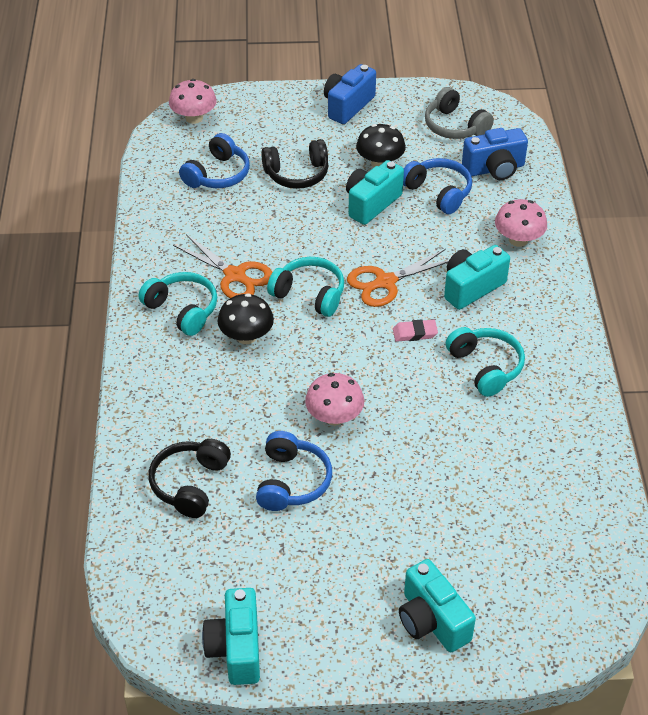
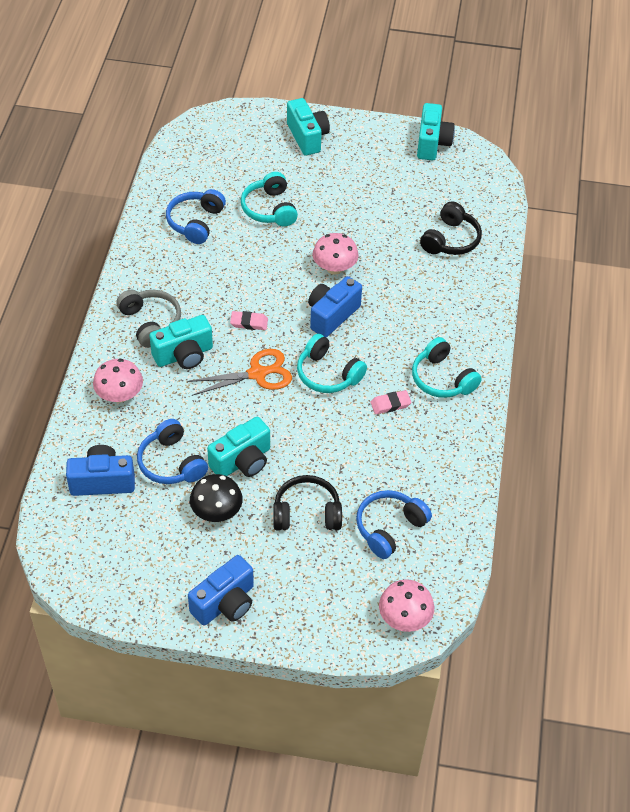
camera: 170 degrees left, 5 degrees up
(235, 276) = (390, 404): orange scissors -> pink eraser
(246, 336) = (390, 344): black mushroom -> none
(292, 481) = (377, 229): blue headphones -> blue headphones (195, 222)
(322, 357) = (331, 315): none -> blue camera
(454, 126) = (118, 548): grey headphones -> grey headphones (150, 322)
(485, 367) = (203, 285): turquoise headphones -> turquoise headphones (269, 209)

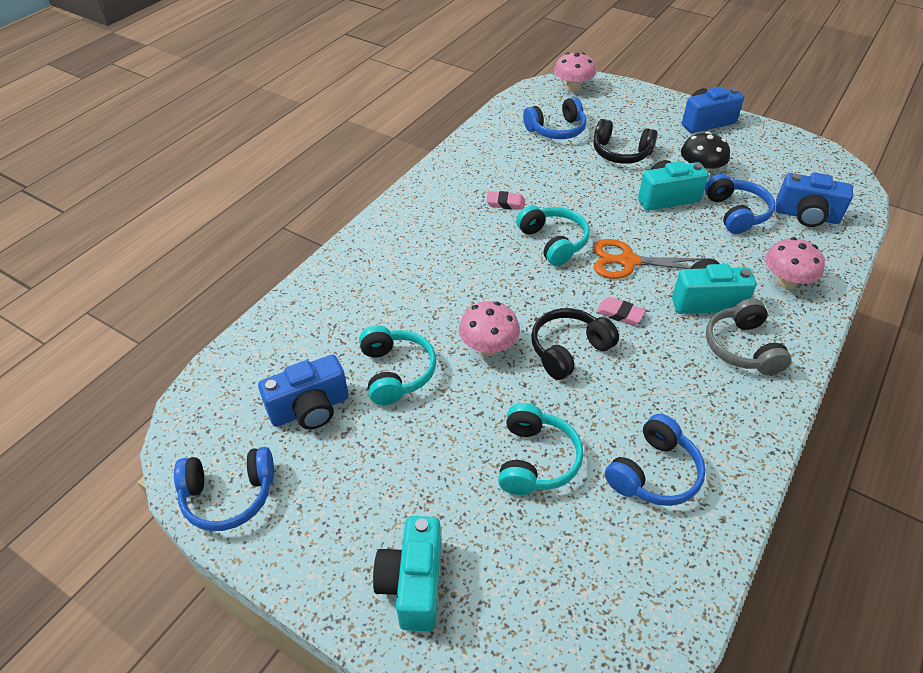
camera: 155 degrees left, 5 degrees down
(331, 315) = (520, 295): blue camera -> blue camera (310, 409)
(432, 143) = (229, 495): turquoise camera -> blue headphones
(442, 379) = (442, 209): turquoise headphones -> turquoise headphones (396, 372)
(450, 240) = (325, 338): black headphones -> black headphones (568, 350)

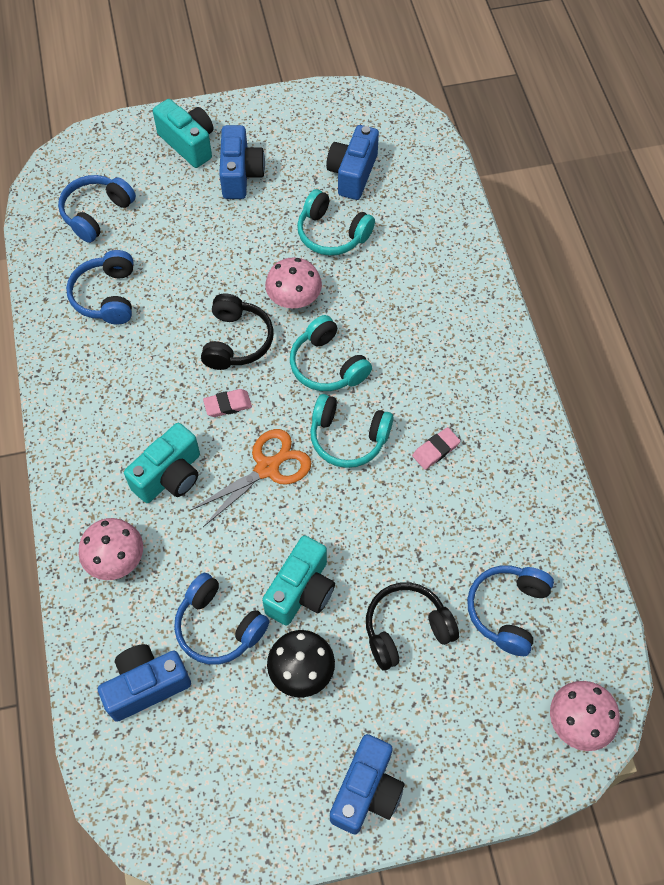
camera: 135 degrees right, 15 degrees up
(229, 495) = (332, 106): blue headphones -> blue headphones (96, 213)
(404, 495) = (240, 175): none -> blue camera
(535, 460) = (186, 249): turquoise headphones -> turquoise headphones (327, 365)
(742, 347) = (110, 447): grey headphones -> none

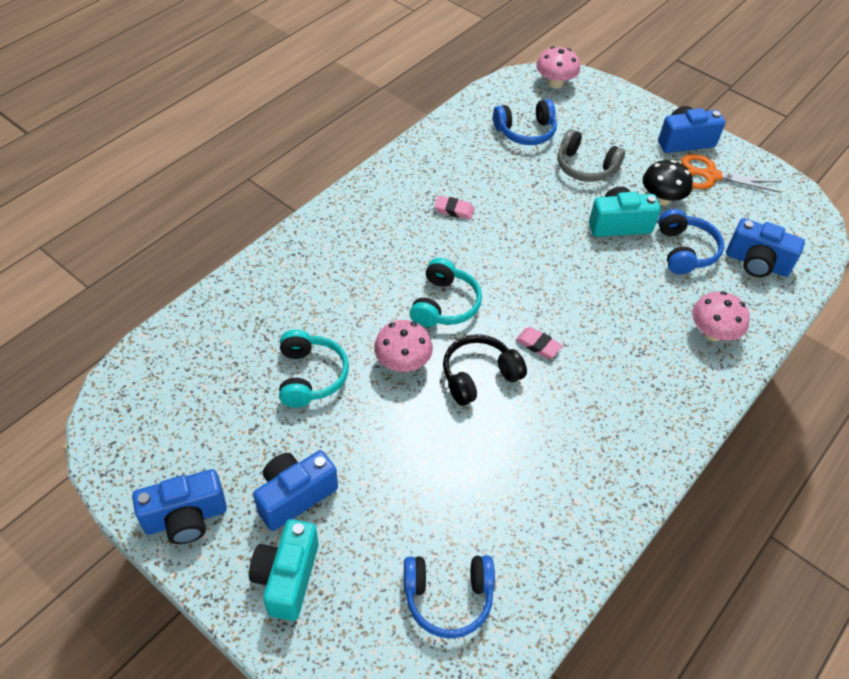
camera: 130 degrees left, 10 degrees down
(107, 296) = (528, 508): blue headphones -> none
(170, 476) = (626, 343): turquoise camera -> none
(268, 468) = (560, 290): orange scissors -> orange scissors (710, 176)
(348, 438) = (491, 259): turquoise headphones -> none
(352, 174) = (224, 401): blue camera -> blue camera (186, 518)
(406, 629) = (585, 167): black headphones -> grey headphones

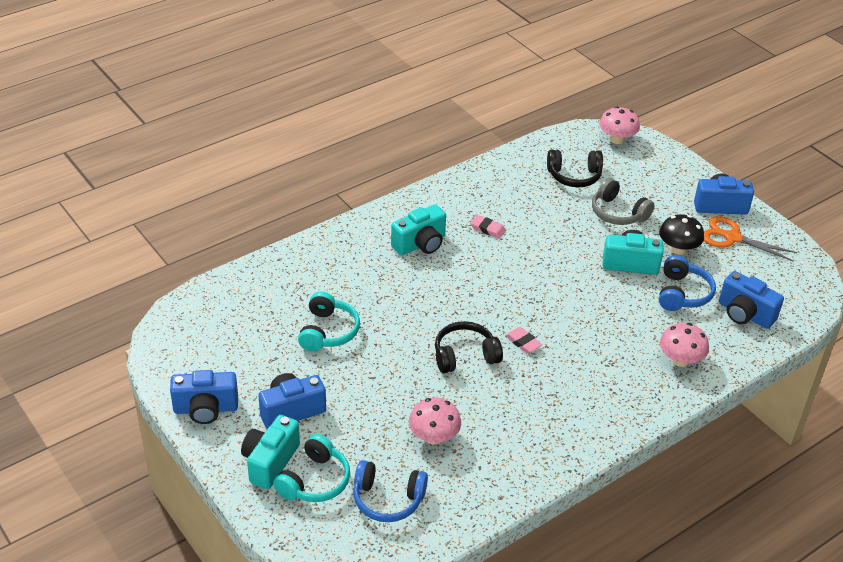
camera: 15 degrees right, 10 degrees down
(385, 242) = (420, 244): none -> turquoise camera
(403, 362) = (405, 335): pink mushroom -> pink mushroom (434, 436)
(444, 304) = (454, 299): turquoise headphones -> turquoise headphones (314, 481)
(525, 132) = (574, 176): blue headphones -> black headphones

